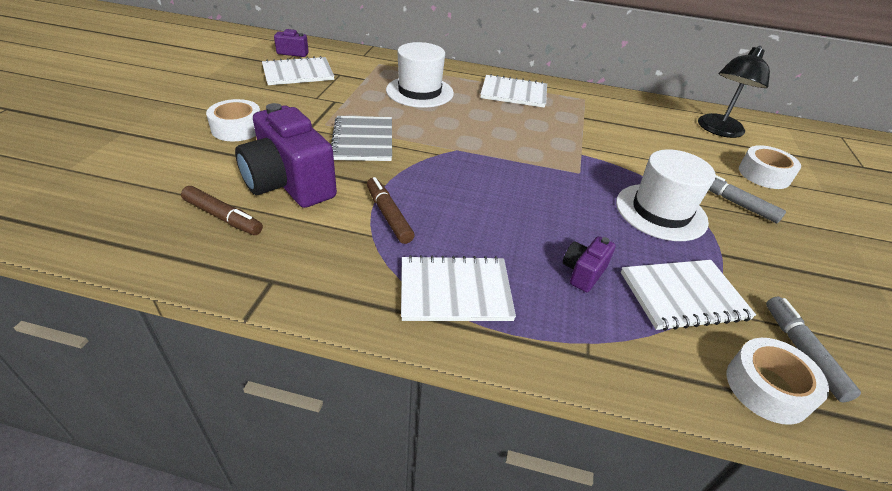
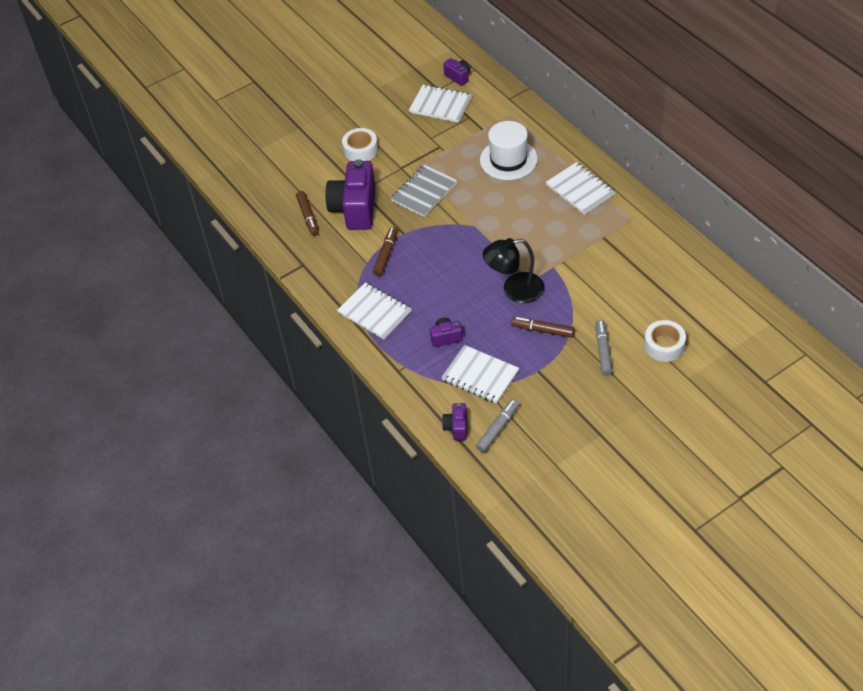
camera: 50 degrees right, 10 degrees up
(661, 212) = (542, 330): white hat -> brown marker
(718, 130) = (697, 297): black lamp -> black lamp (514, 290)
(767, 388) = (456, 427): white tape -> purple camera

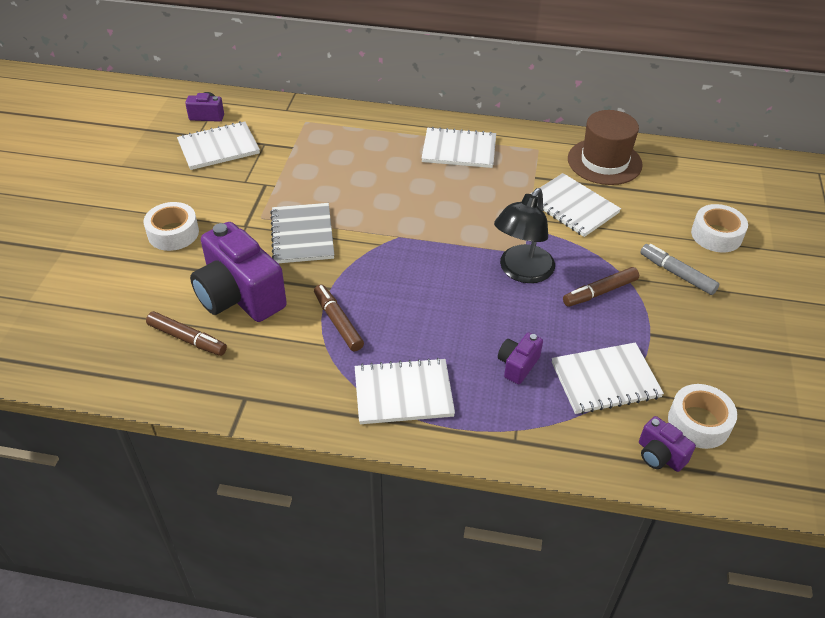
camera: 50 degrees left, 5 degrees down
(498, 428) = (698, 422): grey marker -> white tape
(508, 159) = (355, 160): white hat -> none
(599, 271) = (572, 207): none -> white notebook
(663, 254) = (604, 162): none -> brown hat

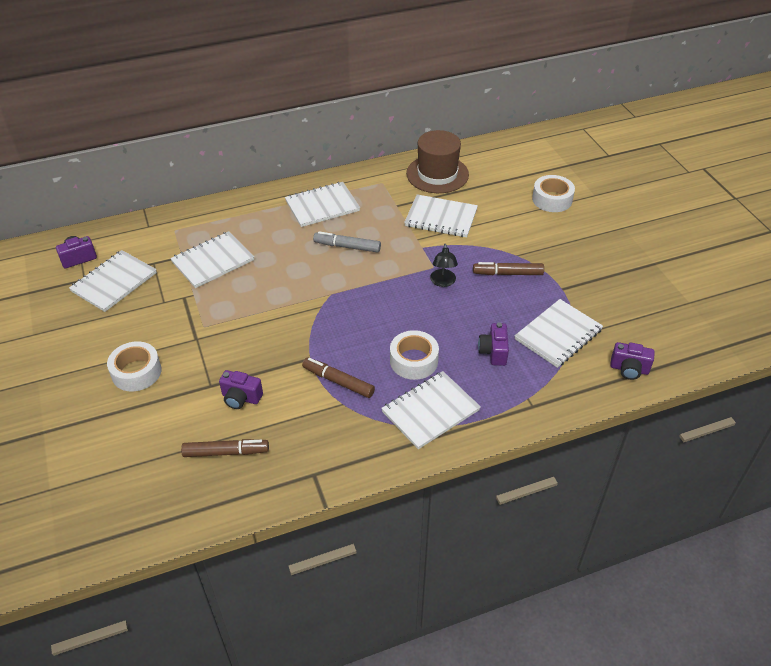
camera: 30 degrees left, 0 degrees up
(239, 296) = (241, 398): purple camera -> purple camera, size x0.46
(302, 235) = (252, 325): grey notebook -> none
(316, 162) = (213, 261): none -> white notebook
(521, 272) = (443, 282): black lamp -> black lamp, size x0.55
(600, 292) = (507, 273): brown marker -> brown marker turned 60 degrees clockwise
(677, 274) = (547, 238): grey marker -> grey marker (347, 247)
(698, 422) = (635, 335): white tape -> white tape (413, 361)

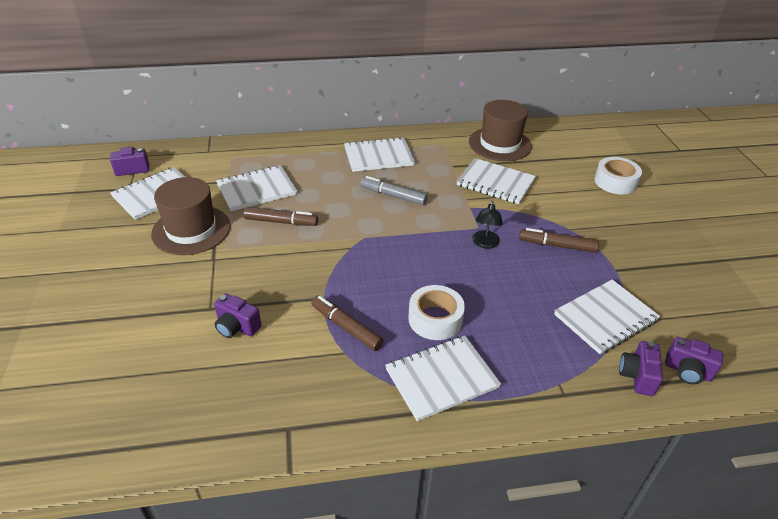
camera: 10 degrees right, 5 degrees down
(136, 372) = (141, 282): white tape -> none
(164, 313) = (191, 230): none -> brown hat
(226, 452) = (199, 384): brown marker -> brown marker (281, 222)
(493, 352) = (527, 324): purple camera -> purple camera (637, 376)

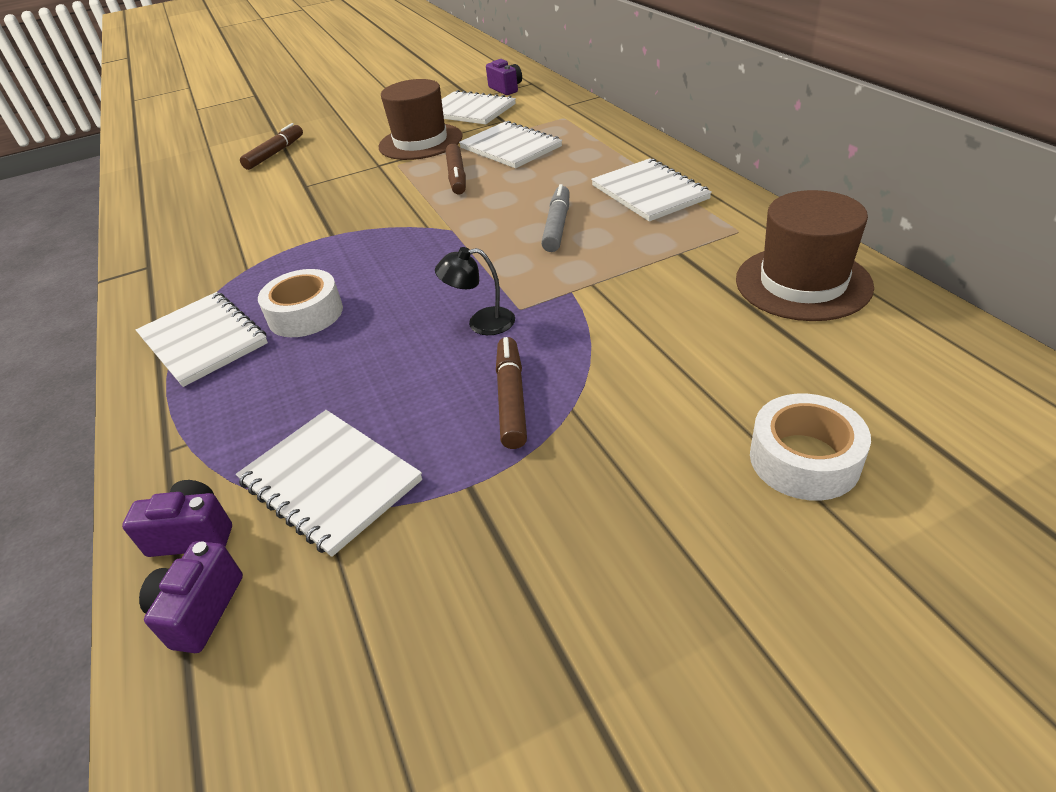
camera: 80 degrees right, 0 degrees up
(237, 327) = (280, 205): purple camera -> none
(346, 327) = (285, 260): brown marker -> brown marker (275, 153)
(495, 183) = (662, 302): white notebook -> none

